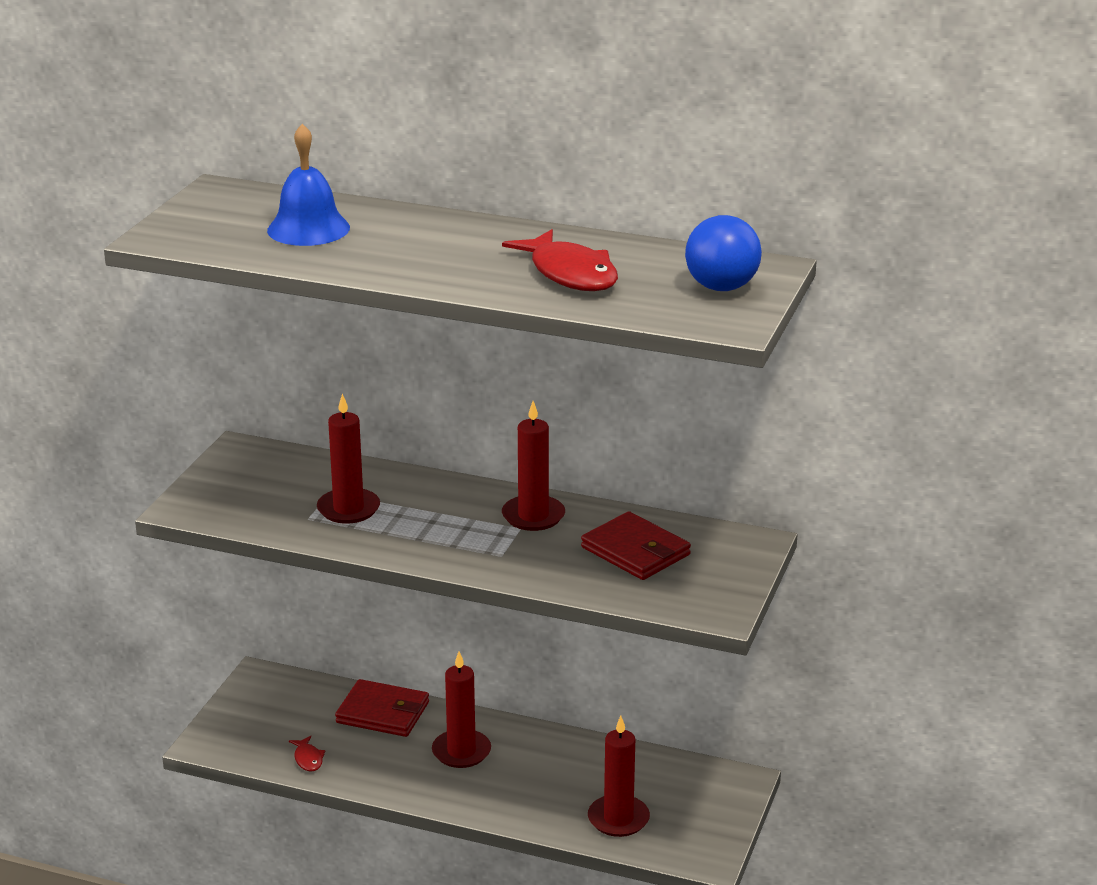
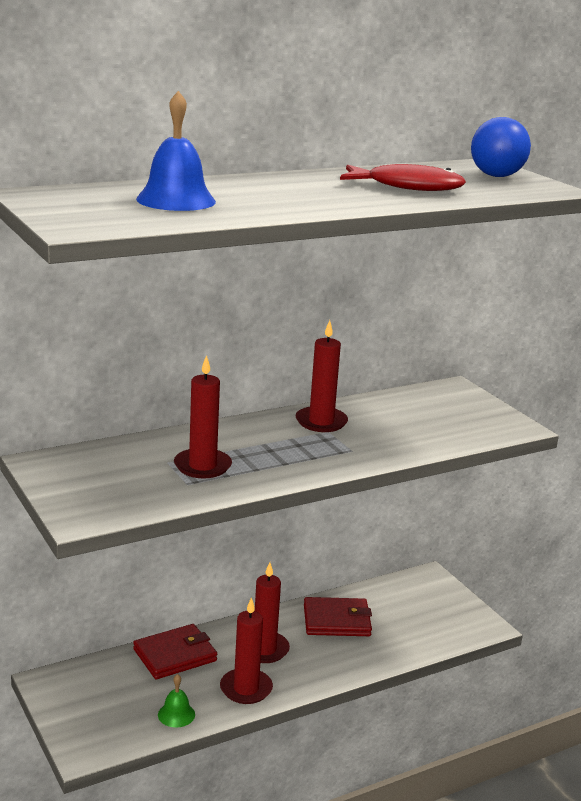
camera: 50 degrees left, 5 degrees down
(308, 759) = (176, 714): red fish -> green bell
(618, 819) = (411, 633): red candle -> red candle (246, 689)
(635, 551) = (413, 416): red wallet -> red wallet (336, 621)

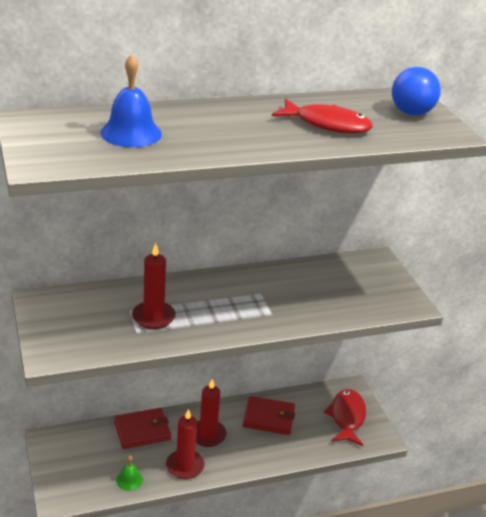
camera: 10 degrees right, 10 degrees up
(321, 422) = (258, 283): red candle -> none
(435, 608) = (347, 417): none -> red fish

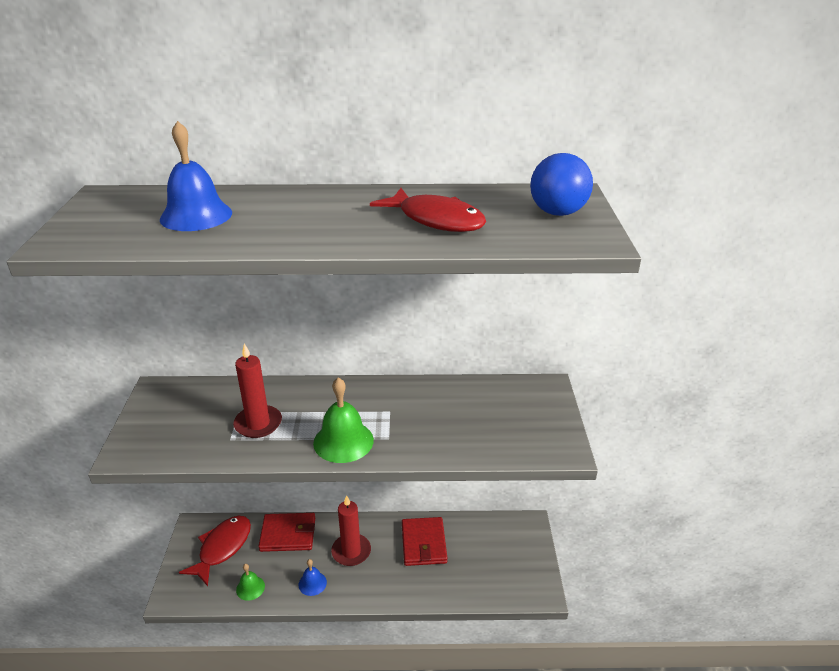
camera: 20 degrees right, 0 degrees up
(185, 466) = (312, 583): red candle -> blue bell
(236, 321) = (343, 441): none -> green bell
(268, 418) = (423, 543): red wallet -> red wallet turned 60 degrees clockwise
(347, 417) = (510, 558): red fish -> red fish (222, 548)

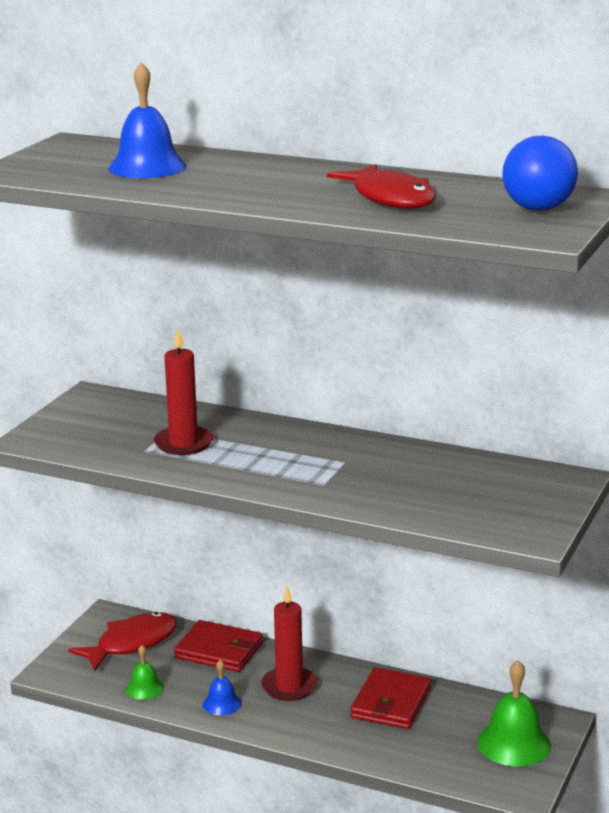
camera: 25 degrees right, 10 degrees down
(343, 441) = (269, 476): green bell -> green bell (514, 743)

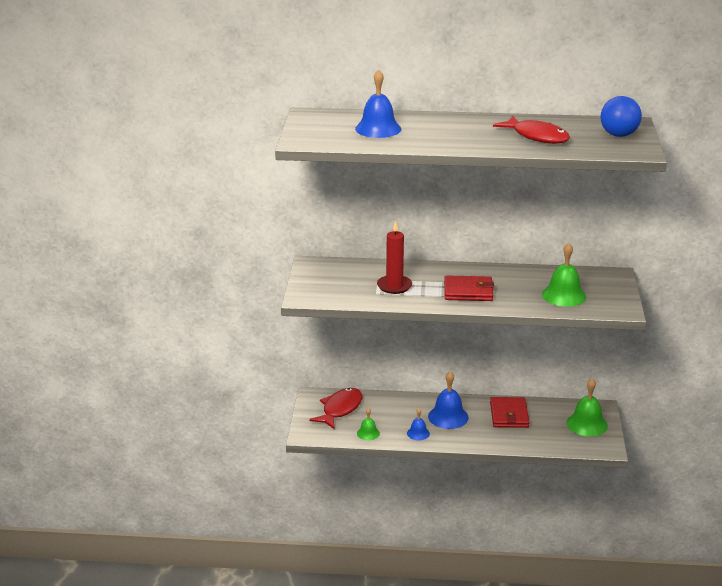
camera: 20 degrees left, 5 degrees up
(219, 650) = (393, 404): red wallet -> red wallet (468, 291)
(289, 686) = (448, 417): red candle -> blue bell
(449, 497) = (564, 295): none -> green bell

